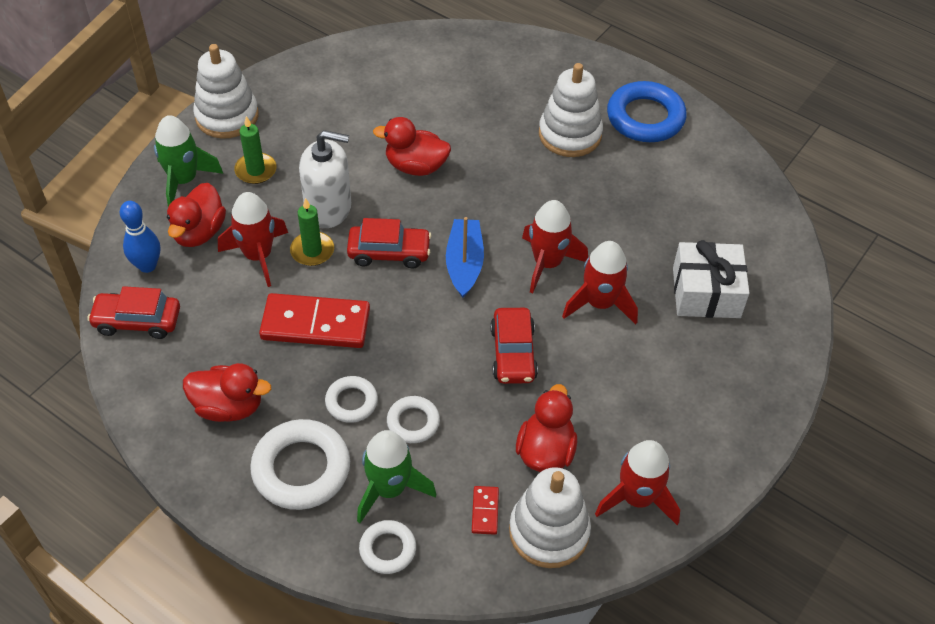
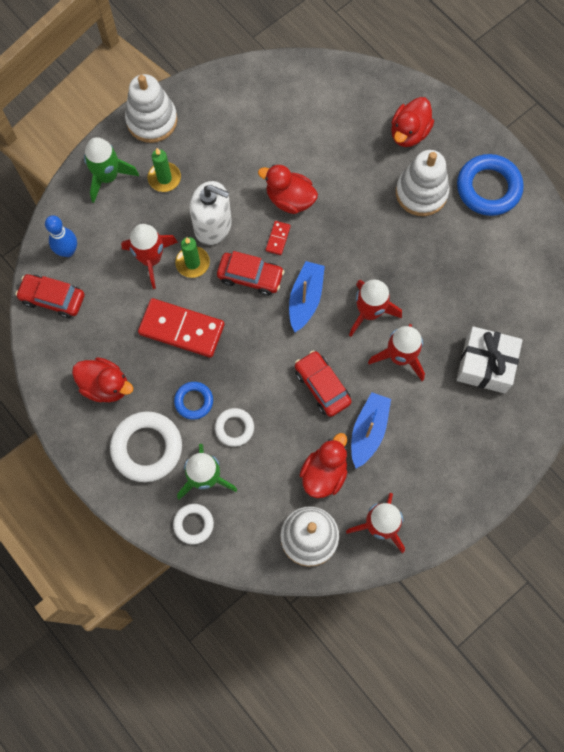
camera: 15 degrees right, 20 degrees up
(199, 232) = (111, 228): red duck -> red duck (409, 133)
(351, 402) = (194, 401): white ring -> blue ring
(485, 511) = (268, 511): red domino -> red domino (278, 238)
(513, 353) = (322, 386): red car -> red car turned 135 degrees clockwise
(587, 392) = (368, 431): none -> blue boat

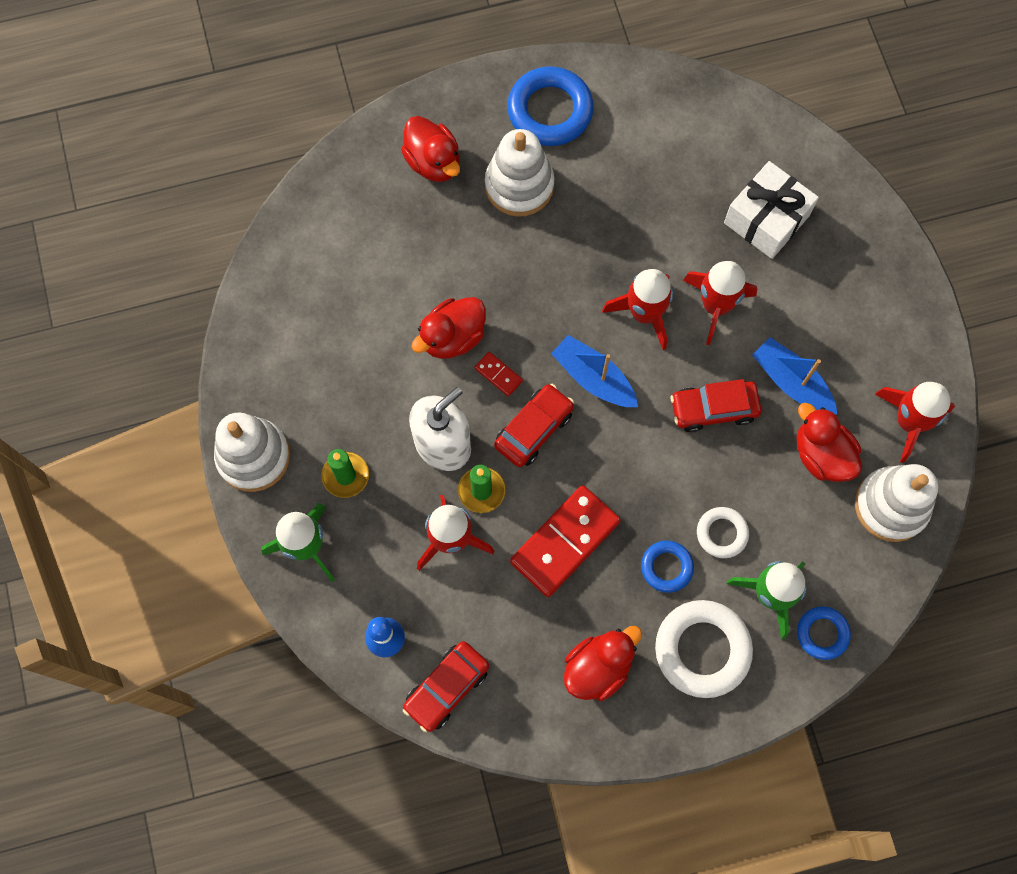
camera: 65 degrees left, 0 degrees up
(193, 524) = (822, 633): white ring -> blue ring

